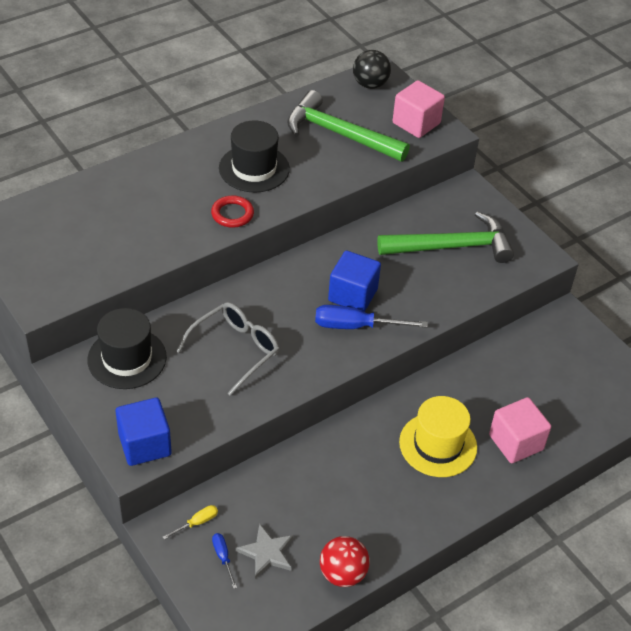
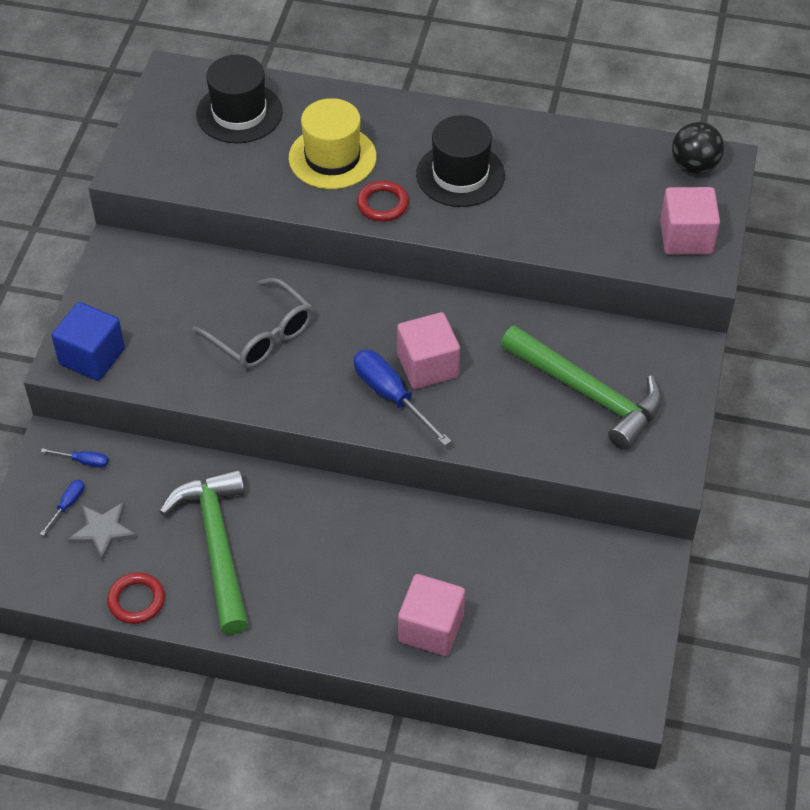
camera: 50 degrees right, 5 degrees up
(127, 358) = (169, 275): black hat -> black hat (239, 113)
(197, 523) = (84, 461): yellow screwdriver -> blue screwdriver
(236, 350) = (262, 335): grey glasses -> grey glasses turned 45 degrees clockwise
(339, 134) = (589, 196): green hammer -> green hammer (217, 546)
(343, 573) = (136, 600): red ball -> red ring
(353, 295) = (428, 366): blue cube -> pink cube
(438, 445) = (357, 569): yellow hat -> yellow hat (332, 157)

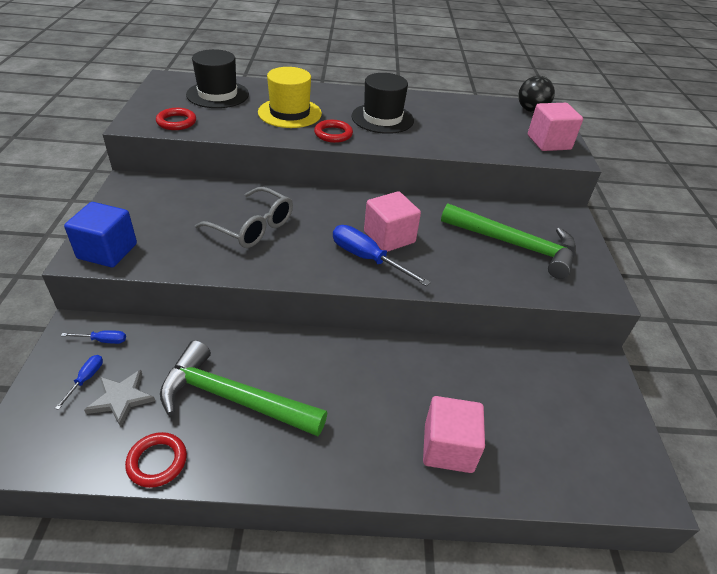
camera: 15 degrees left, 10 degrees down
(180, 170) = (176, 122): none -> red ring
(217, 546) = (234, 398): green hammer -> green hammer turned 45 degrees counterclockwise

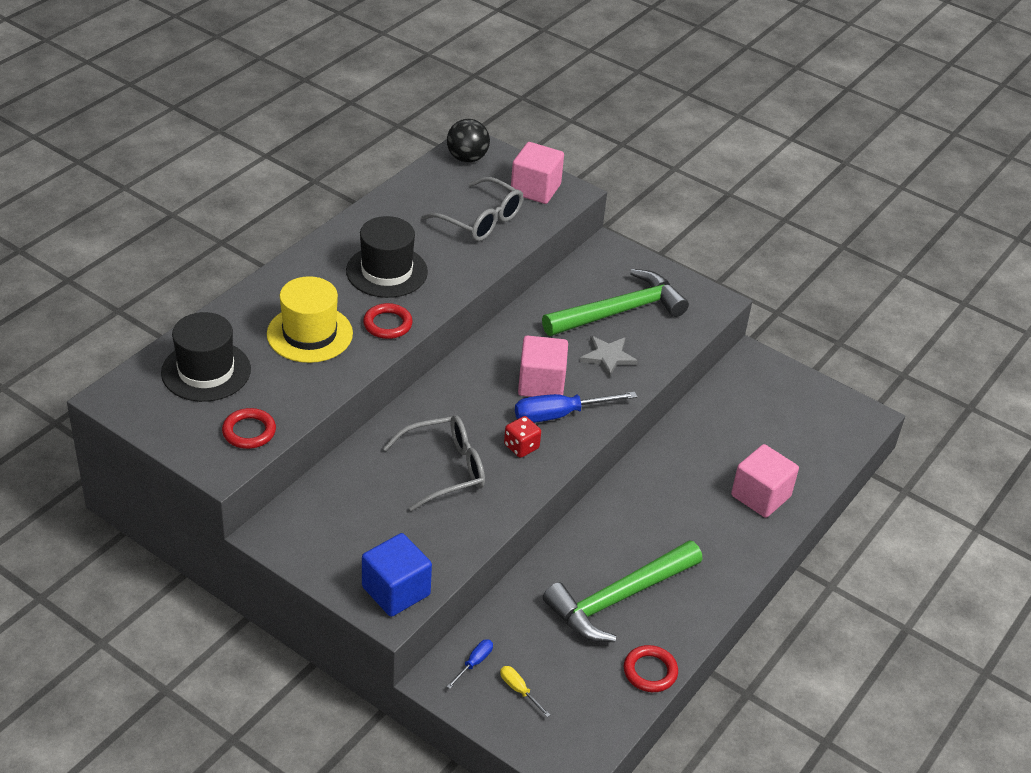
camera: 55 degrees left, 0 degrees up
(86, 379) = (519, 690): blue screwdriver -> yellow screwdriver
(121, 398) = (562, 673): grey star -> grey star (608, 357)
(312, 253) = (521, 446): none -> red dice
(483, 133) = (481, 220): none -> grey glasses

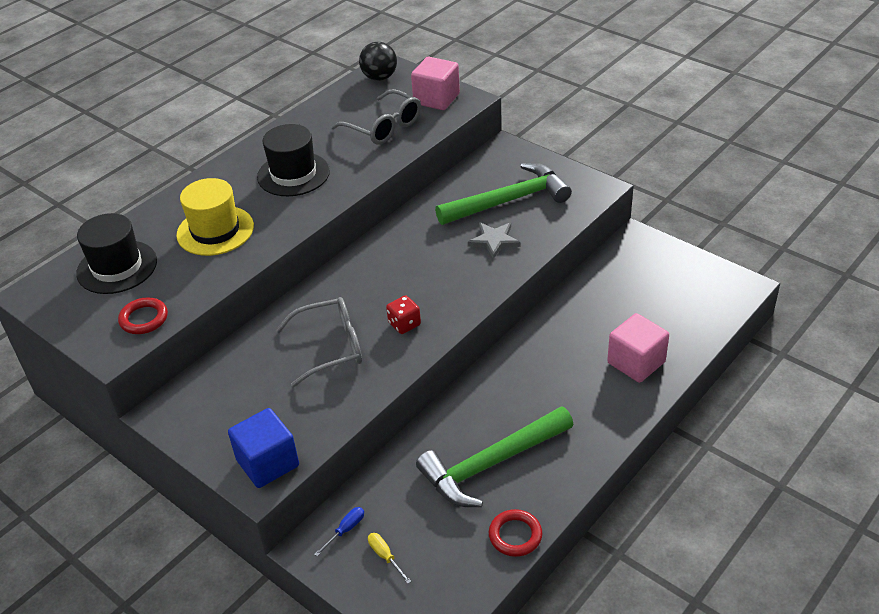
camera: 10 degrees right, 0 degrees up
(387, 324) = (286, 219): red ring -> none
(541, 384) = (430, 267): pink cube -> none
(560, 415) = (444, 294): blue screwdriver -> none

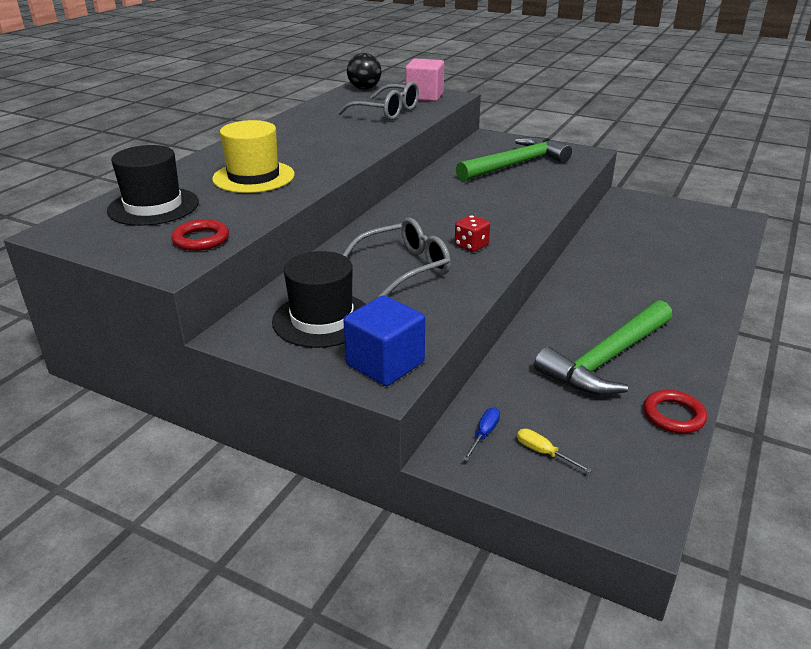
camera: 15 degrees left, 10 degrees down
(293, 174) = (316, 140): black hat -> black hat (322, 319)
(494, 241) = (520, 188): grey star -> none
(636, 362) = (689, 272): pink cube -> none

